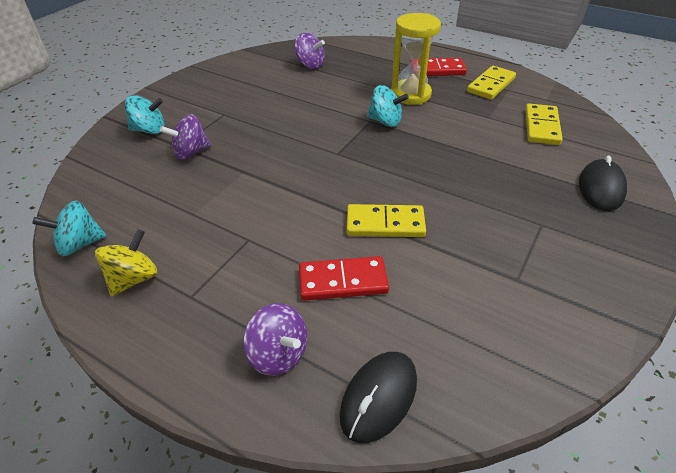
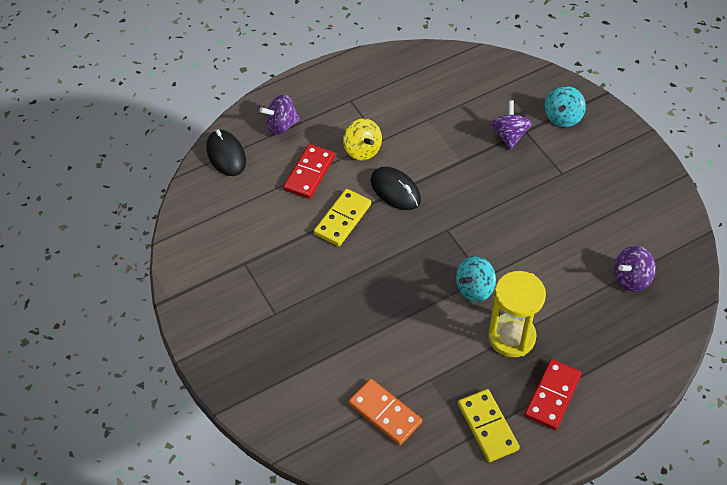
camera: 120 degrees right, 10 degrees up
(80, 244) = (434, 59): turquoise spinning top -> none
(134, 279) = (383, 79): yellow spinning top -> yellow spinning top (362, 150)
(542, 127) = (384, 413): yellow domino -> orange domino
(600, 188) = (279, 386): black mouse -> black mouse (395, 190)

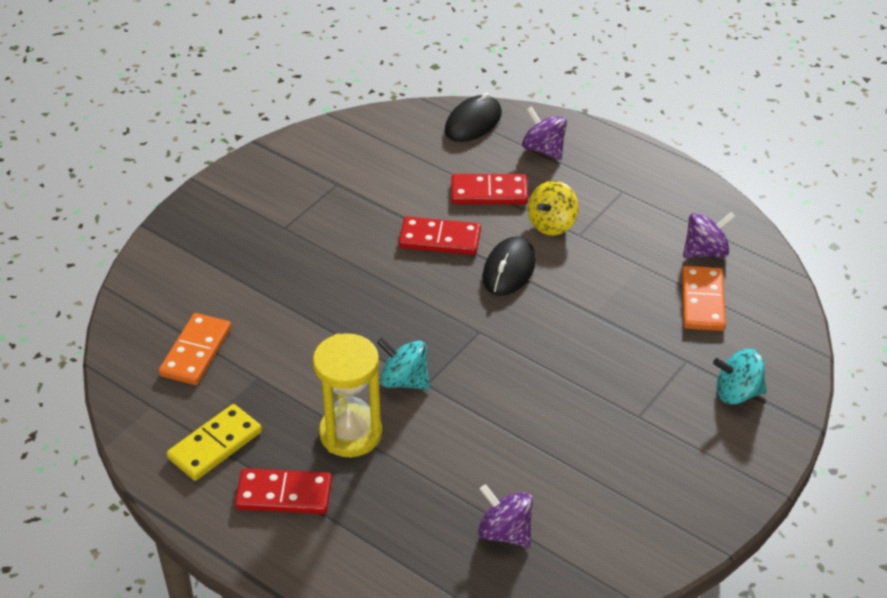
camera: 65 degrees right, 10 degrees down
(342, 219) = (440, 239): yellow domino -> red domino
(477, 101) = (703, 301): none -> orange domino
(509, 135) = (666, 347): purple spinning top -> purple spinning top (705, 251)

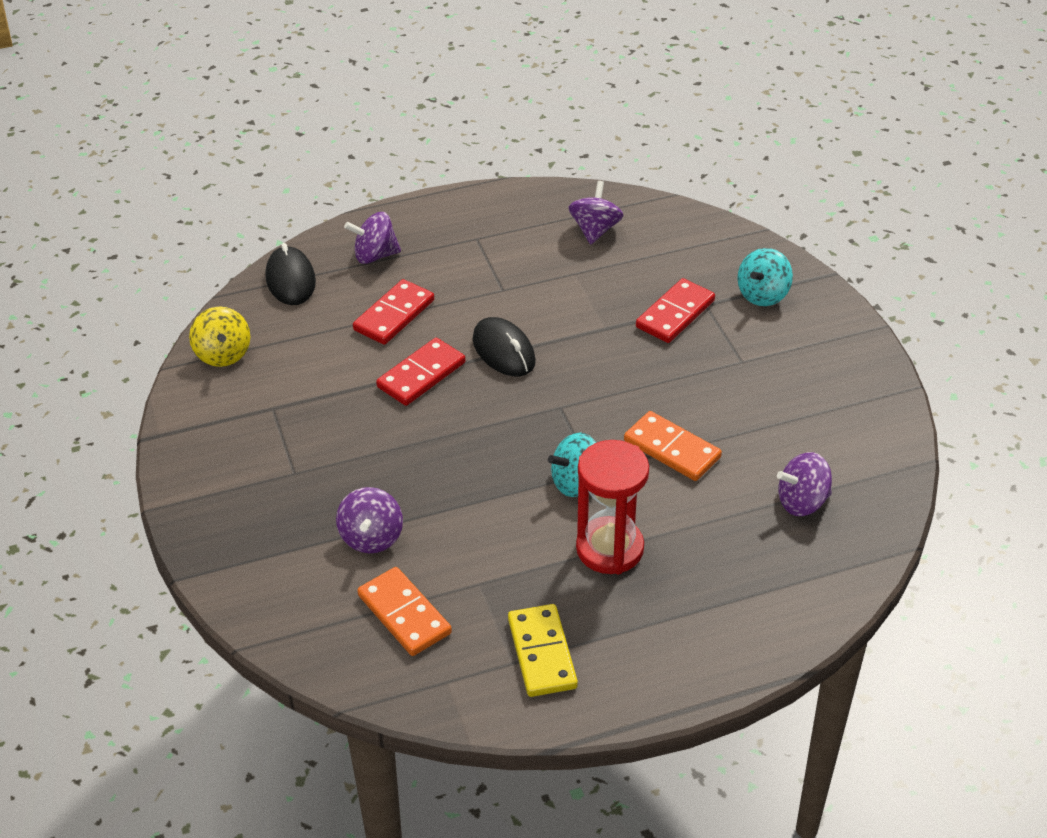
camera: 55 degrees left, 0 degrees up
(254, 298) = (371, 537): none -> purple spinning top
(284, 494) = (645, 629): red domino -> red domino (675, 314)
(350, 434) = (609, 549): yellow hourglass -> red hourglass
(552, 224) = (474, 297): yellow spinning top -> yellow spinning top (223, 354)
(703, 301) = (649, 261): orange domino -> orange domino (672, 449)

